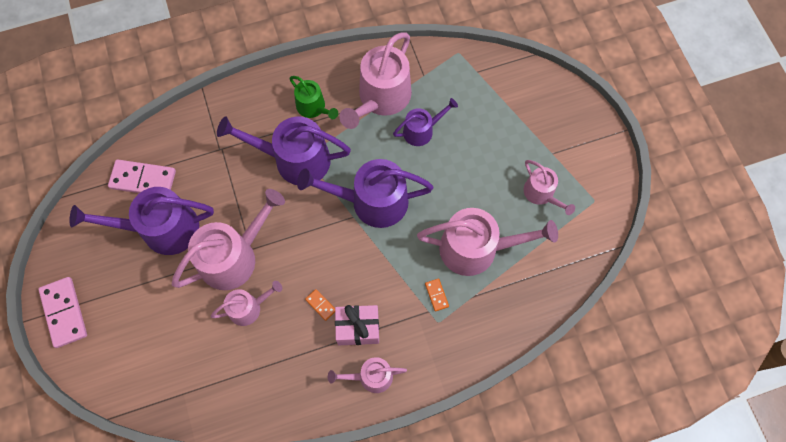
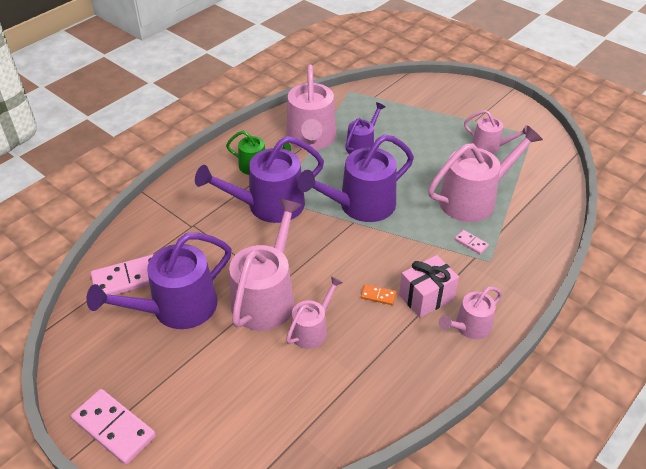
camera: 30 degrees left, 25 degrees down
(436, 295) = (471, 243): orange domino -> pink domino

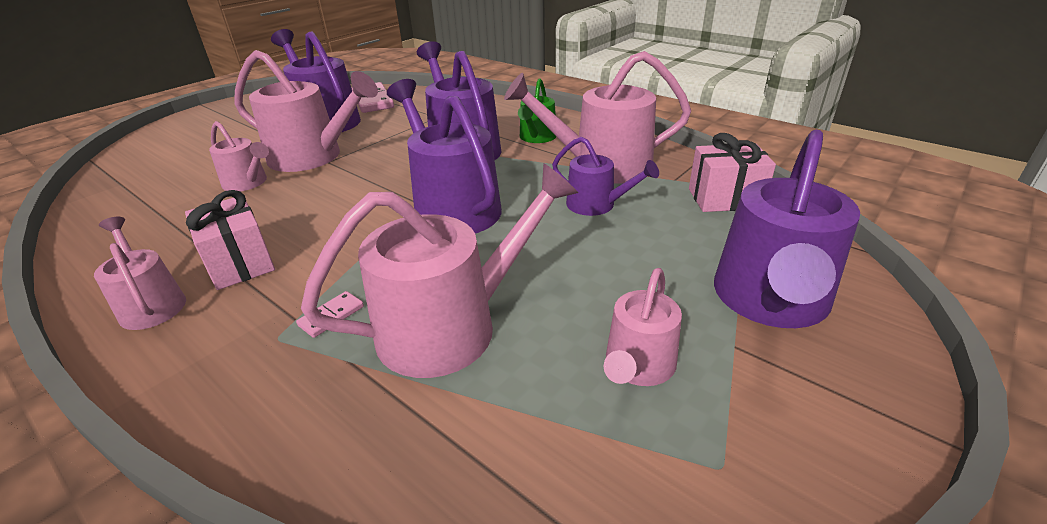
camera: 90 degrees right, 10 degrees down
(114, 428) = (213, 113): pink domino -> none
(358, 100) = (724, 199): none -> pink gift
(378, 296) = (269, 223): orange domino -> none
(446, 106) = (770, 300): none -> purple watering can
(473, 199) = (450, 326): pink watering can -> pink watering can turned 90 degrees counterclockwise

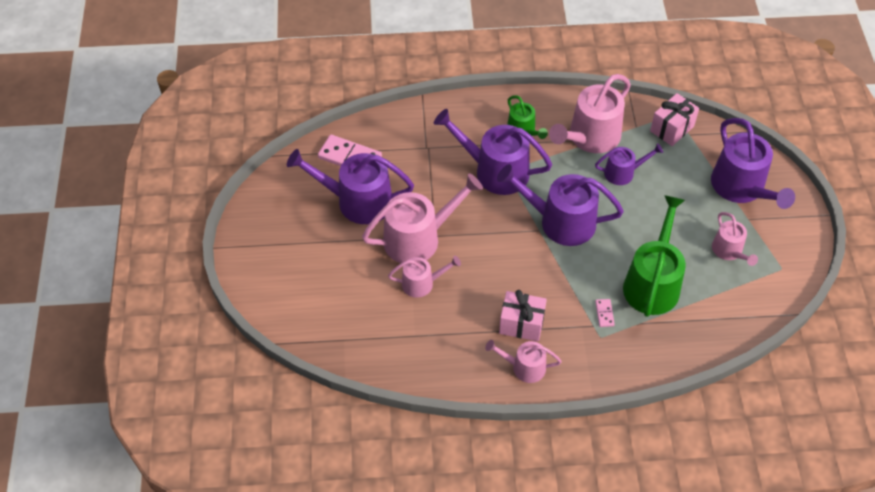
camera: 45 degrees left, 20 degrees up
(450, 326) = (652, 283): pink watering can -> green watering can

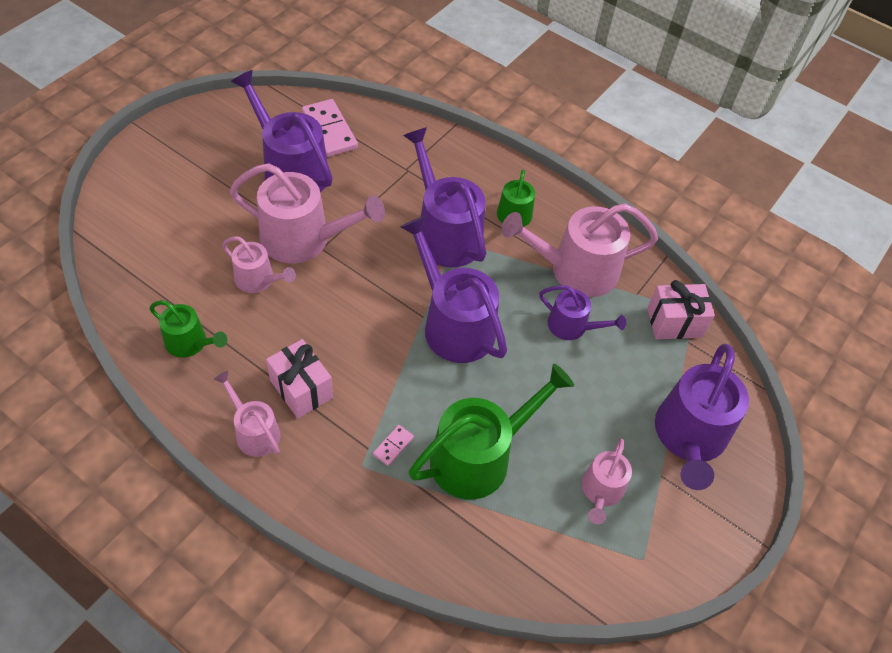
camera: 35 degrees right, 0 degrees up
(428, 350) = (190, 343): none -> green watering can

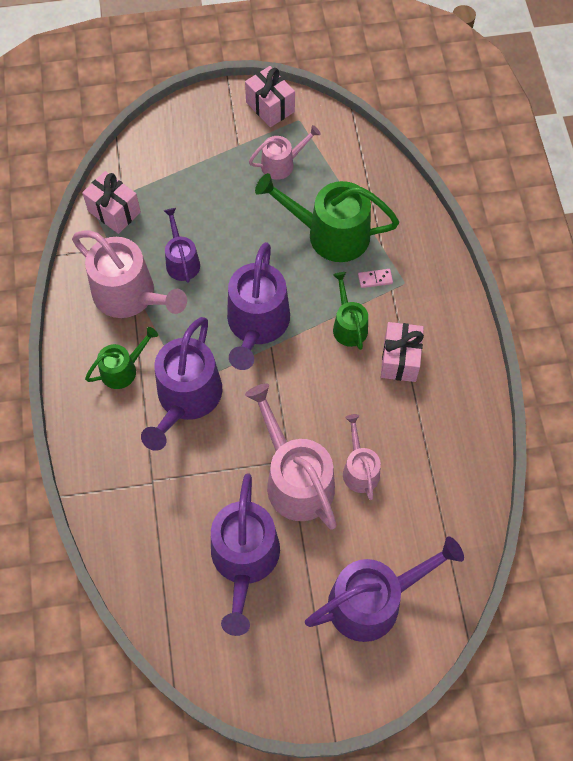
camera: 130 degrees left, 10 degrees up
(190, 343) = (448, 454): green watering can -> green watering can (348, 326)
(254, 432) = (453, 354): pink watering can -> none
(329, 130) = (173, 579): pink domino -> none
(686, 548) = (270, 107): none -> pink gift
(689, 437) = (196, 149): purple watering can -> purple watering can (373, 601)

